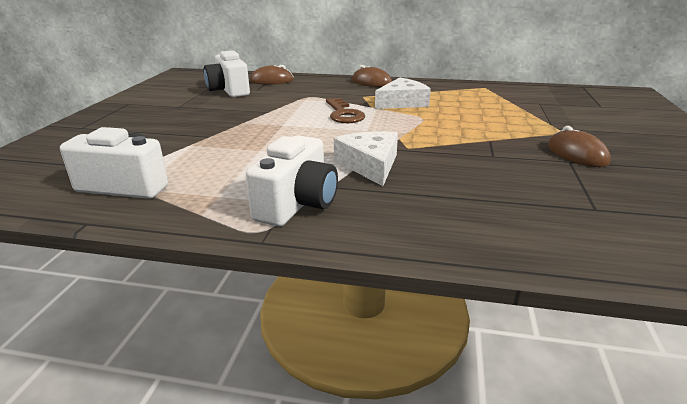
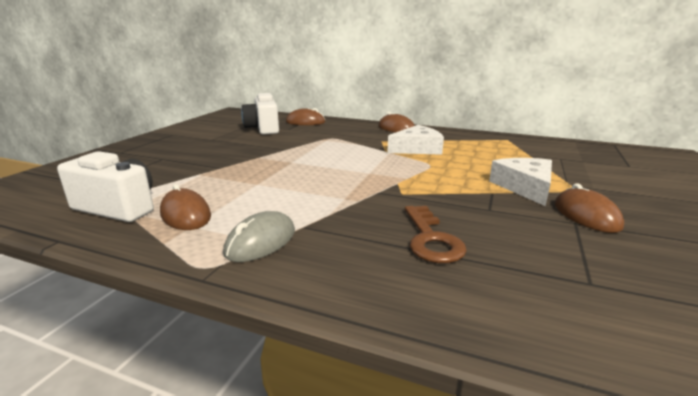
camera: 10 degrees right, 5 degrees down
(204, 186) = (185, 215): none -> brown mouse
(297, 204) = (261, 242): white camera -> grey mouse
(343, 114) = (354, 156): brown key -> brown key (431, 239)
(370, 165) = (355, 208): white cheese -> white cheese (525, 187)

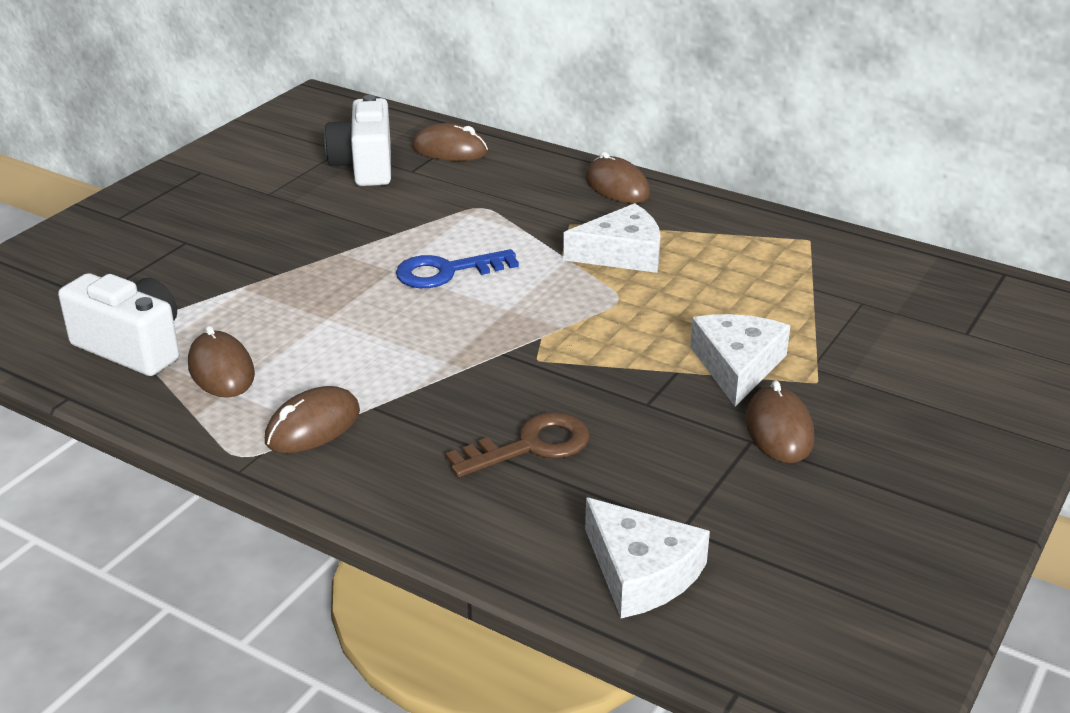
camera: 10 degrees right, 10 degrees up
(261, 242) = (313, 426): grey mouse -> brown mouse
(324, 161) = (446, 272): none -> blue key
(431, 239) = (531, 446): brown key -> brown key turned 120 degrees counterclockwise
(595, 324) = (641, 572): none -> white cheese

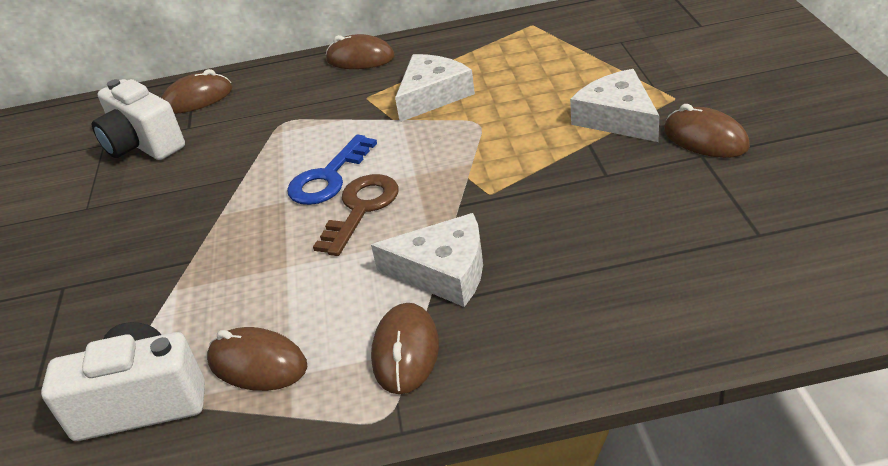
camera: 35 degrees left, 5 degrees up
(531, 446) = (583, 252): brown key -> brown key (361, 209)
(641, 572) = (787, 280): white cheese -> white cheese (443, 271)

